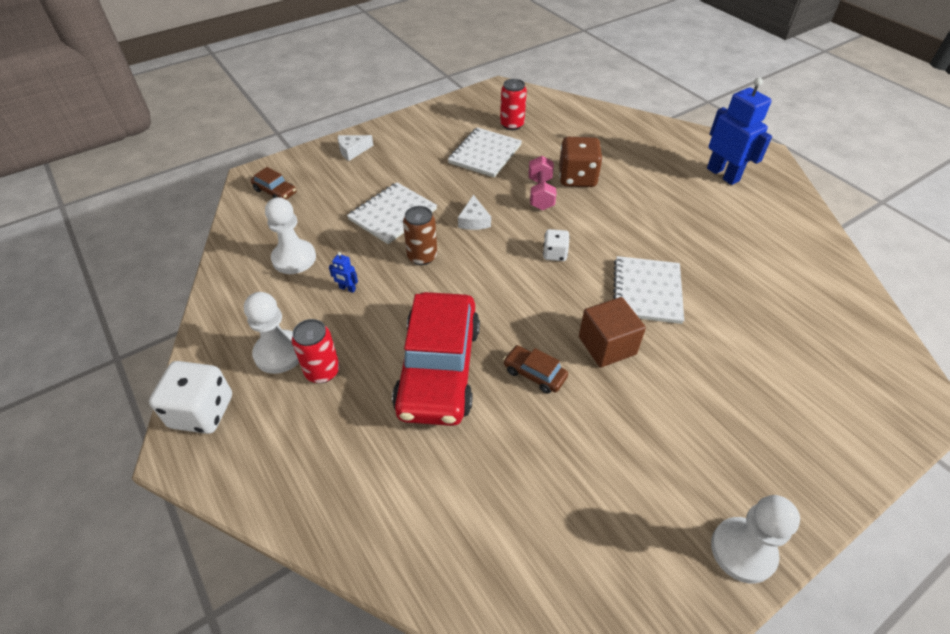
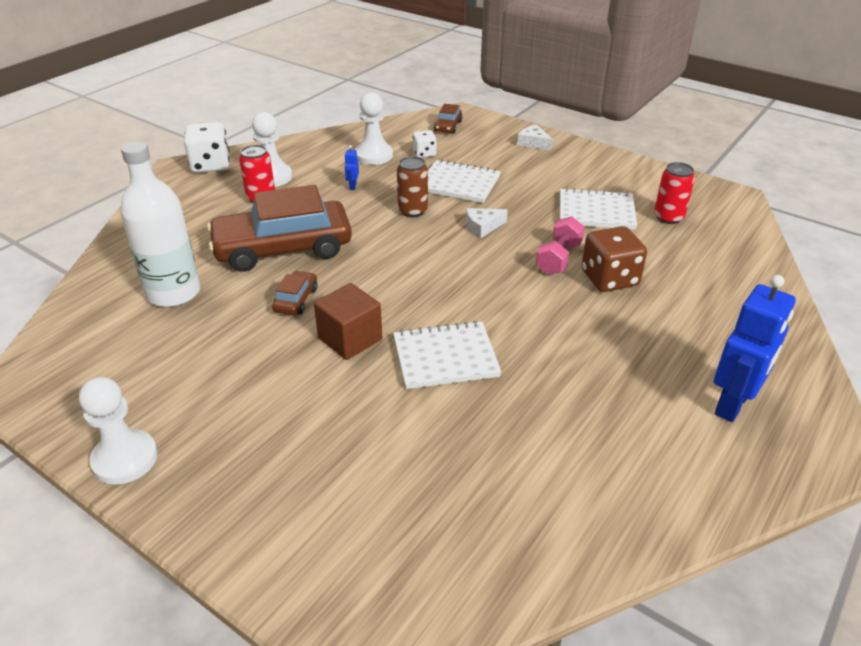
camera: 70 degrees right, 10 degrees down
(439, 369) = (283, 249): red car -> brown car
(481, 483) = (173, 293): none -> white bottle
(540, 193) = (558, 258): pink dumbbell -> pink dumbbell turned 45 degrees counterclockwise
(555, 254) = (465, 284): white dice -> white dice (424, 153)

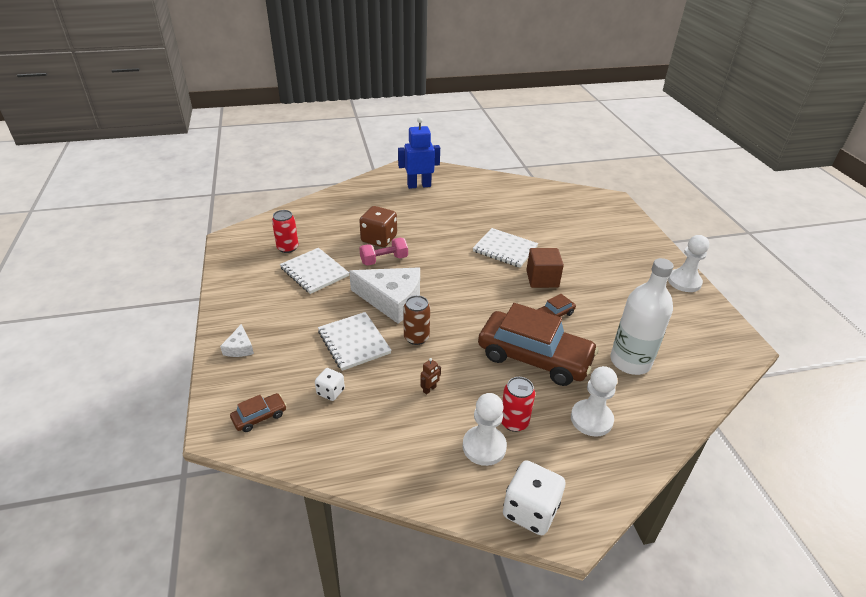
camera: 140 degrees left, 0 degrees up
(352, 186) = (429, 389): blue robot -> brown robot
(374, 155) = (371, 418): white pawn -> white pawn (591, 419)
(482, 227) = (392, 300): white cheese -> white cheese, size x2.22

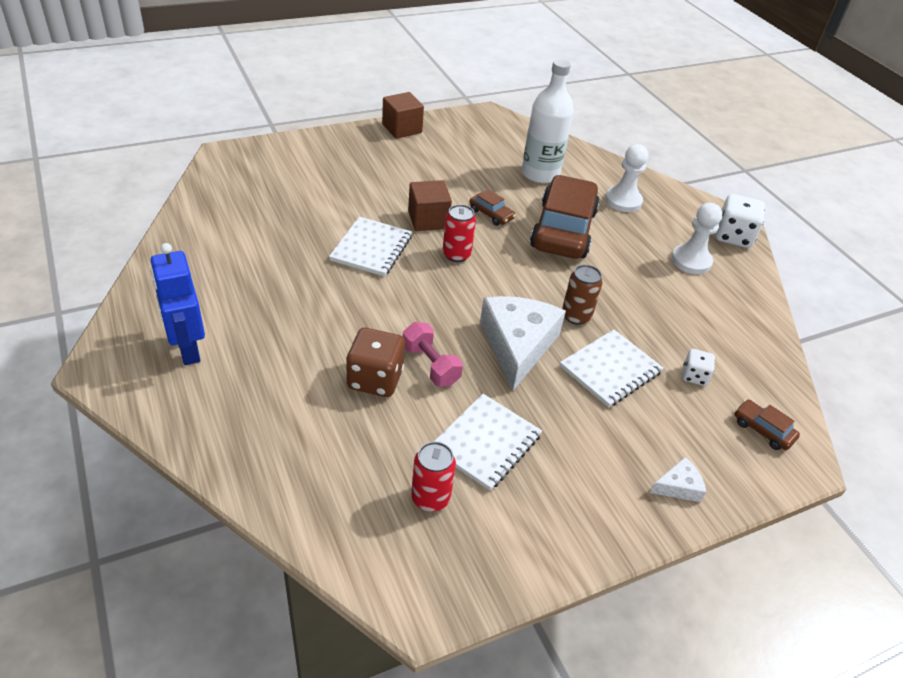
camera: 105 degrees left, 5 degrees up
(429, 389) = (646, 299): brown robot -> none
(514, 422) = (653, 243): red can -> red can (456, 254)
(684, 282) = (402, 129): white pawn -> brown cube

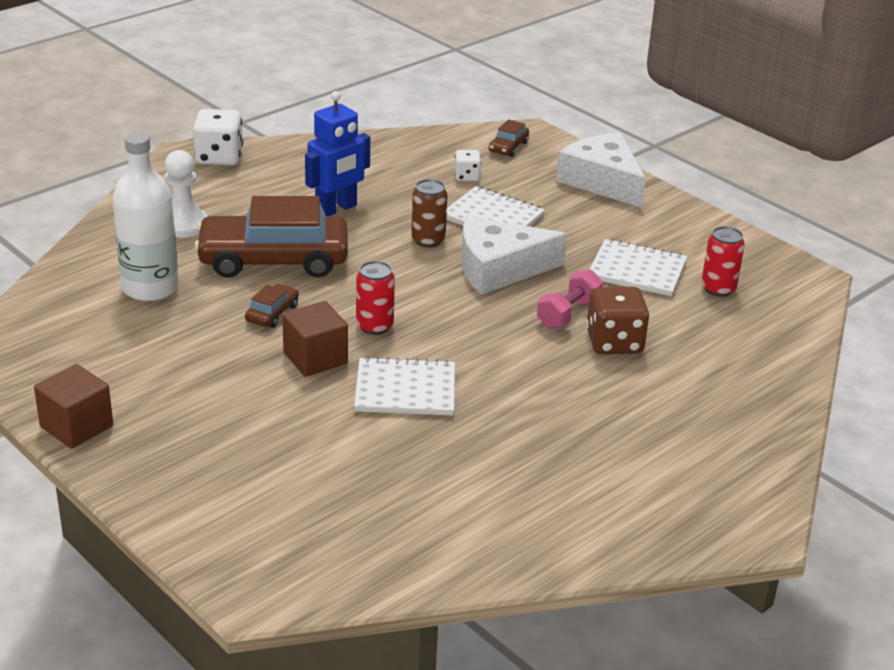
camera: 105 degrees left, 10 degrees down
(187, 349) = (678, 477): blue robot -> blue robot (336, 209)
(678, 486) = (602, 181): white cheese -> white cheese, size x2.22
(691, 261) = (284, 180): white pawn -> none

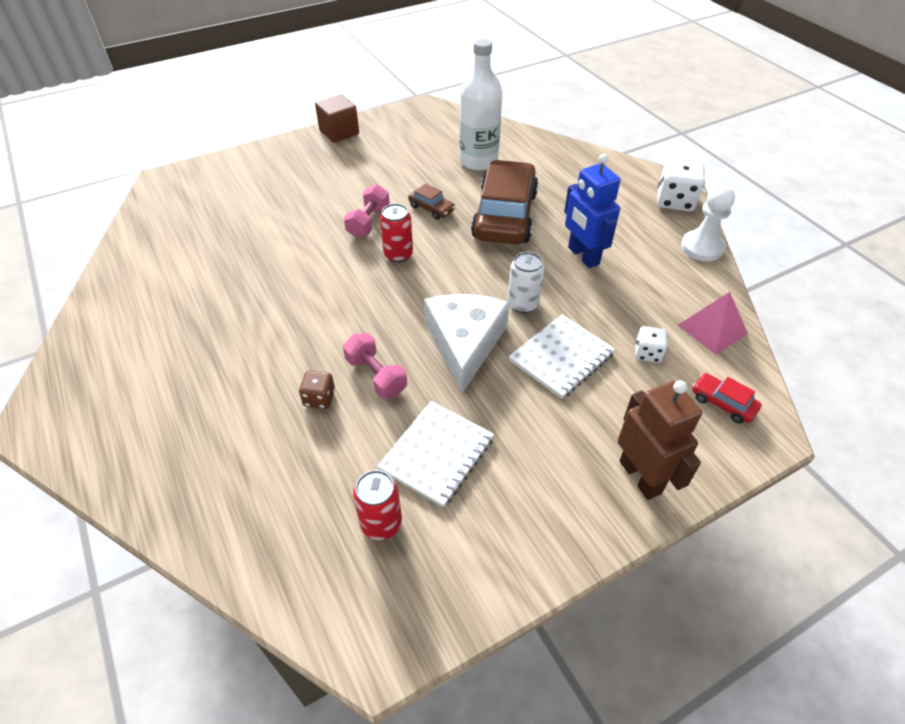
camera: 105 degrees right, 15 degrees up
(183, 225) = (563, 178): white pawn -> white pawn (702, 247)
(315, 358) = (368, 222): brown cube -> pink dumbbell
(405, 390) = (312, 259): white notebook -> none
(421, 147) = (712, 329): none -> pink pyramid
(428, 240) = (523, 304): brown can -> white can
(508, 147) = (722, 403): brown car -> red car
(602, 181) = (640, 477): white cheese -> brown robot
(614, 342) = (319, 398): brown dice -> brown dice, size x0.56

